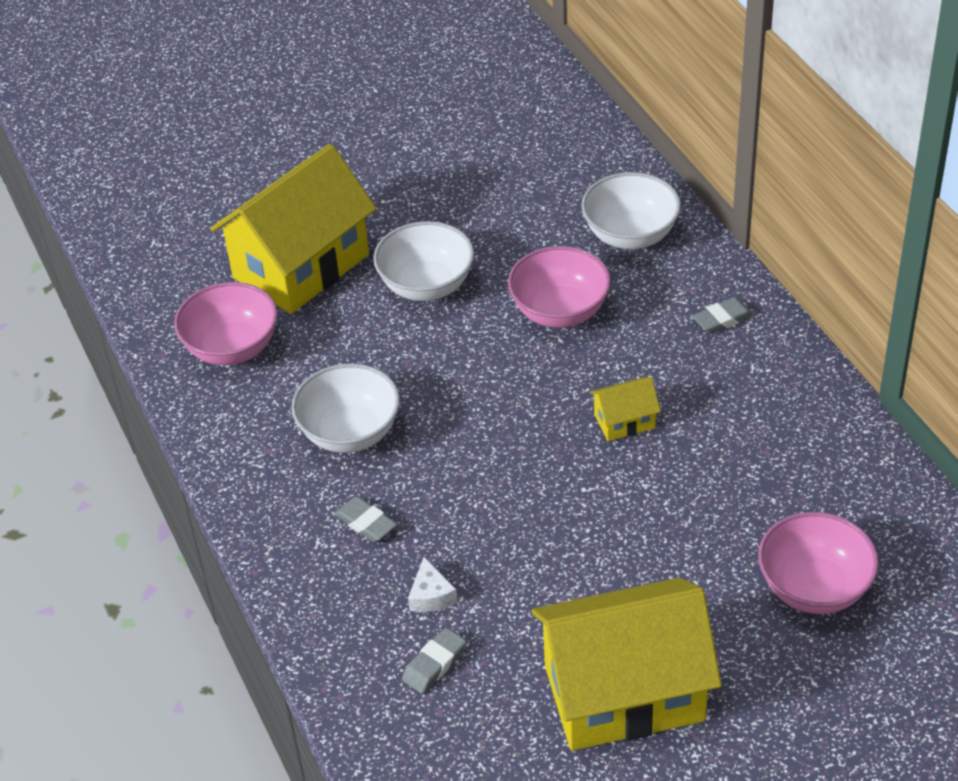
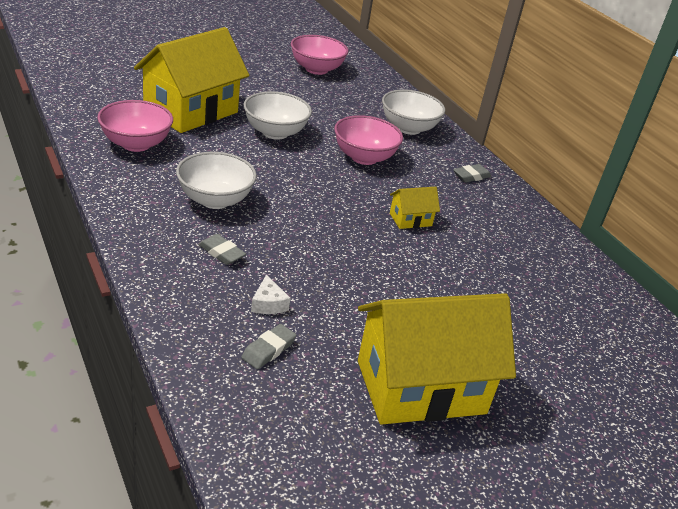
camera: 10 degrees left, 10 degrees down
(814, 588) = (556, 333): pink bowl -> pink bowl (316, 69)

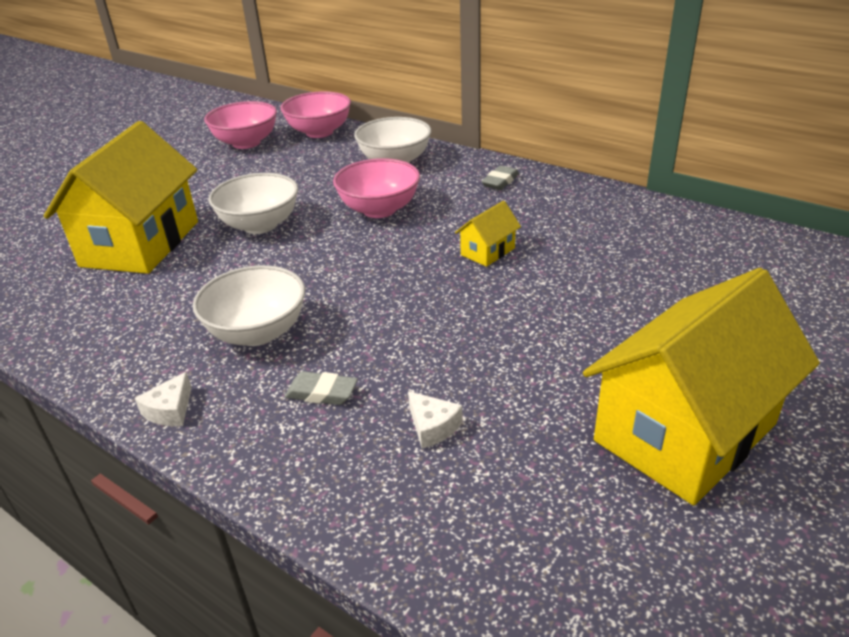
camera: 20 degrees left, 0 degrees up
(130, 220) = (170, 410): none -> white cheese
(136, 144) = (102, 311): pink bowl -> pink bowl (319, 132)
(268, 350) = (487, 486): grey eraser -> none

